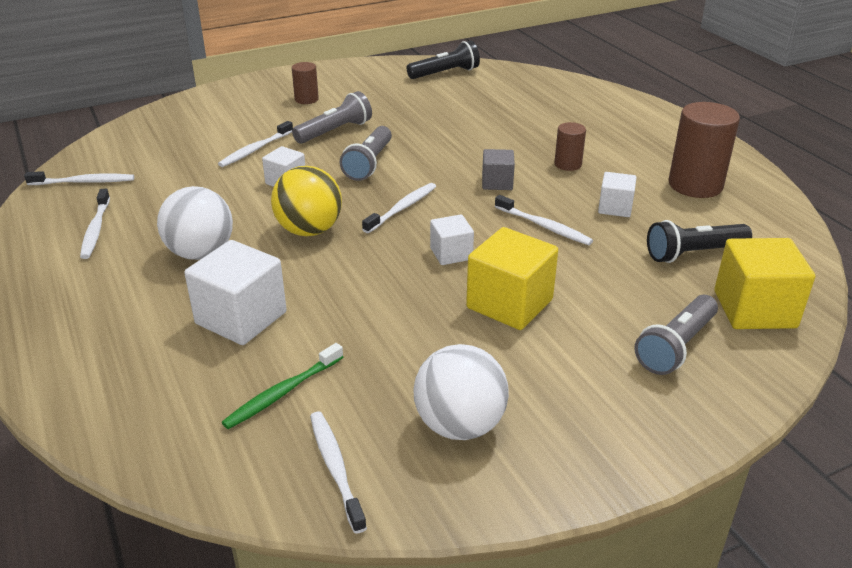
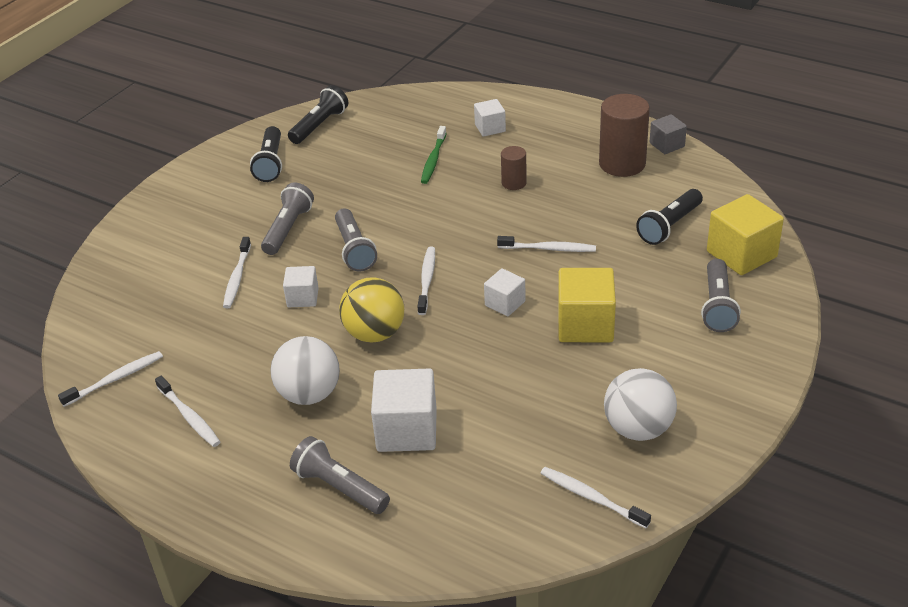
camera: 30 degrees left, 5 degrees up
(130, 337) = (339, 487): none -> grey flashlight
(283, 392) = (501, 467): green toothbrush -> green toothbrush (433, 159)
(306, 99) = (222, 205): brown cylinder -> none
(376, 85) = (270, 163): none -> black flashlight
(497, 183) = (476, 224): grey cube -> grey cube (667, 145)
(615, 208) = (584, 209): white cube -> white cube (490, 128)

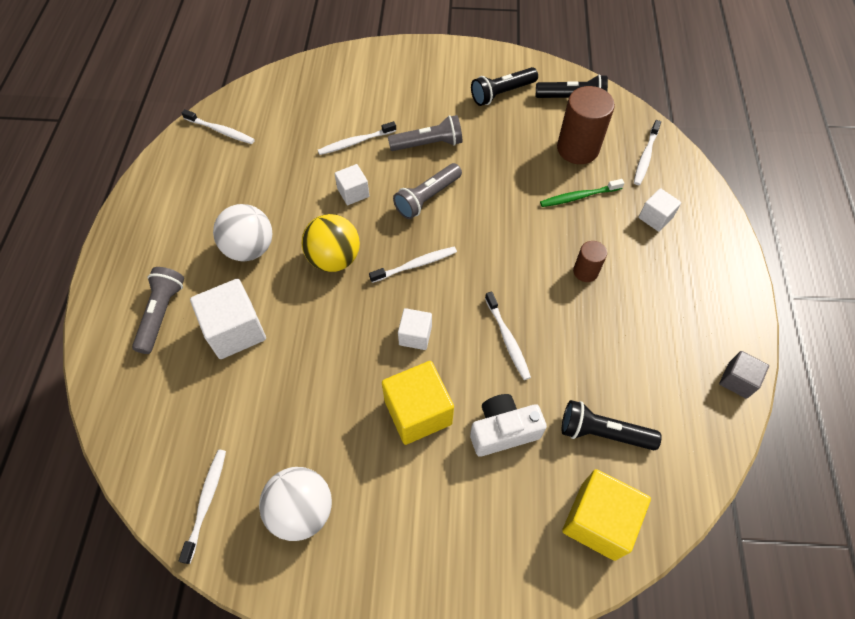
camera: 60 degrees right, 20 degrees up
(189, 416) = (200, 189): white toothbrush -> white toothbrush (645, 156)
(622, 164) = (676, 351): brown cylinder -> brown cylinder (577, 149)
(634, 279) = (503, 430): none -> white camera
(717, 306) = (503, 524): grey flashlight -> none

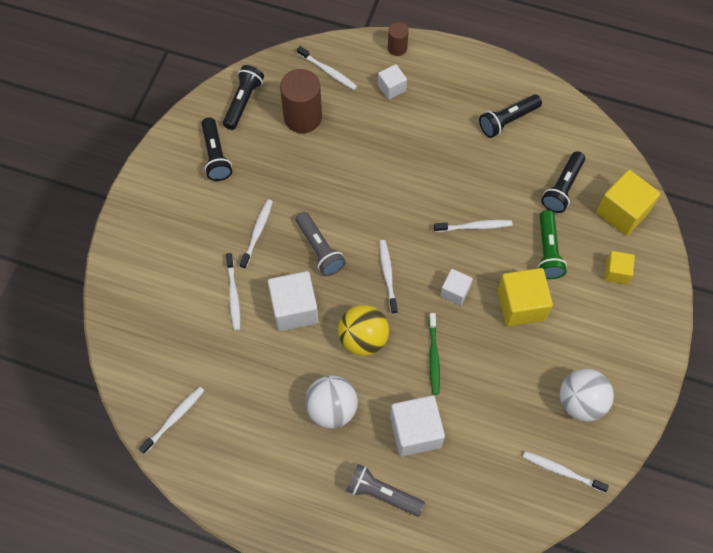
camera: 75 degrees left, 5 degrees up
(353, 193) = (294, 309): white cube -> white cube, size x1.75
(428, 144) = (257, 233): grey flashlight -> white toothbrush
(501, 527) = (616, 272): none -> yellow cube
(503, 430) = (548, 251): white camera -> green flashlight
(579, 196) = (354, 133): green toothbrush -> green toothbrush (433, 356)
(585, 271) = (428, 154): brown cylinder -> brown cylinder (397, 48)
(672, 347) = (507, 120): none -> black flashlight
(737, 380) = (542, 92): grey cube -> none

